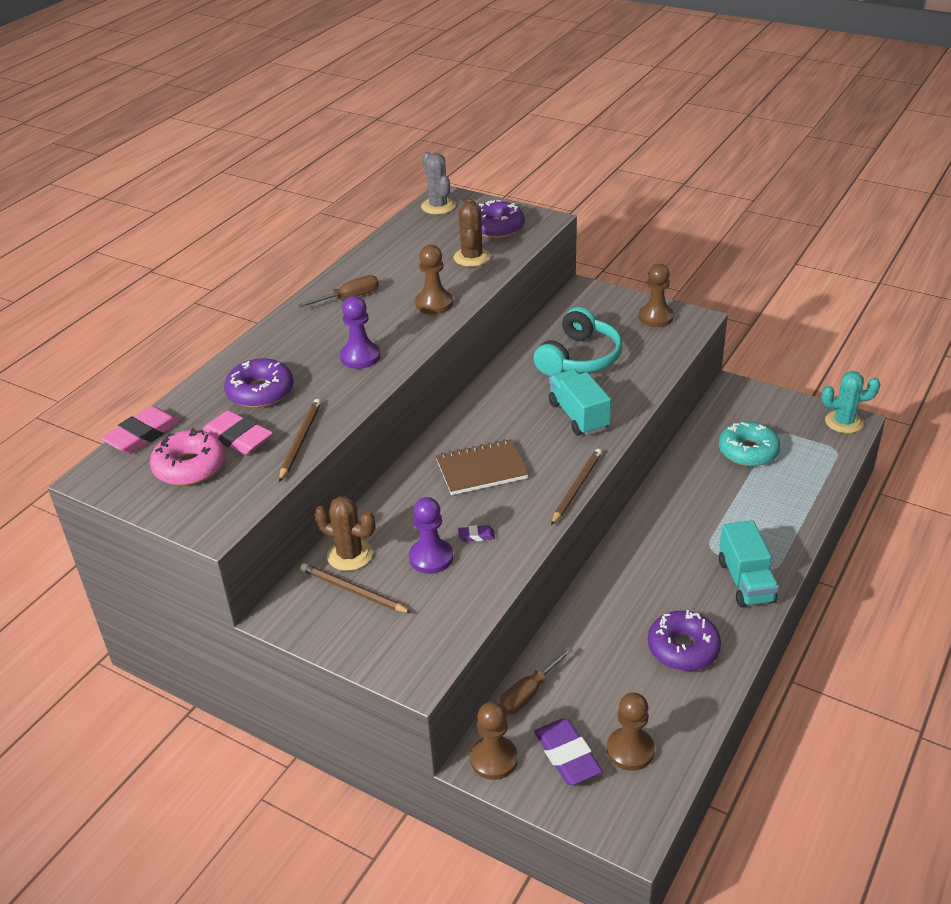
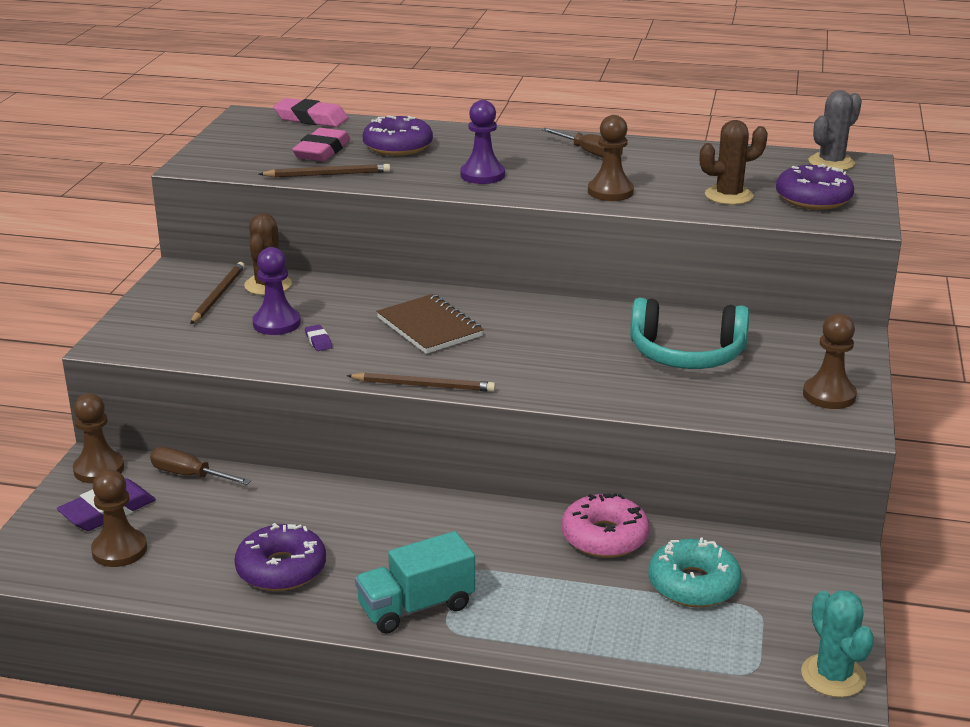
camera: 70 degrees right, 10 degrees down
(190, 466) = (273, 142): pink donut -> pink donut (604, 537)
(578, 416) = (562, 369): turquoise truck -> none

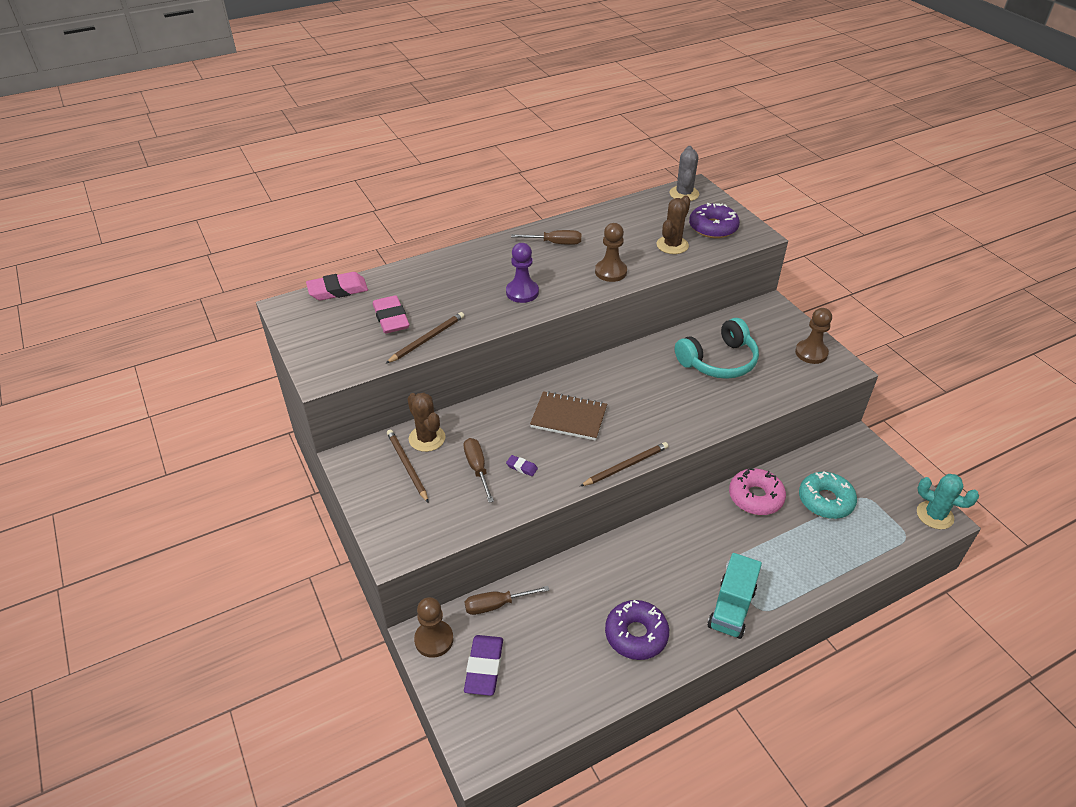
camera: 40 degrees left, 15 degrees up
(119, 550) = (531, 691): brown pawn -> none
(276, 323) = (477, 468): purple pawn -> brown screwdriver
(398, 146) = (434, 290): purple donut -> none

